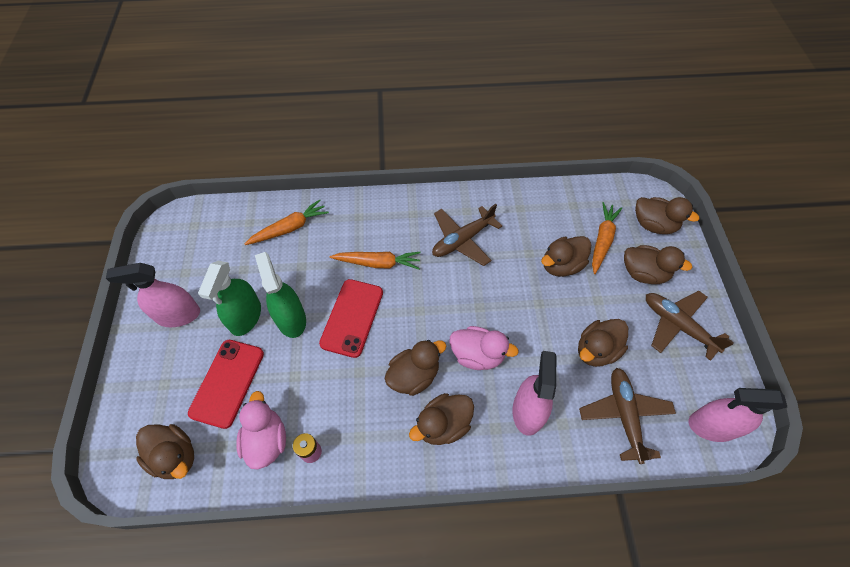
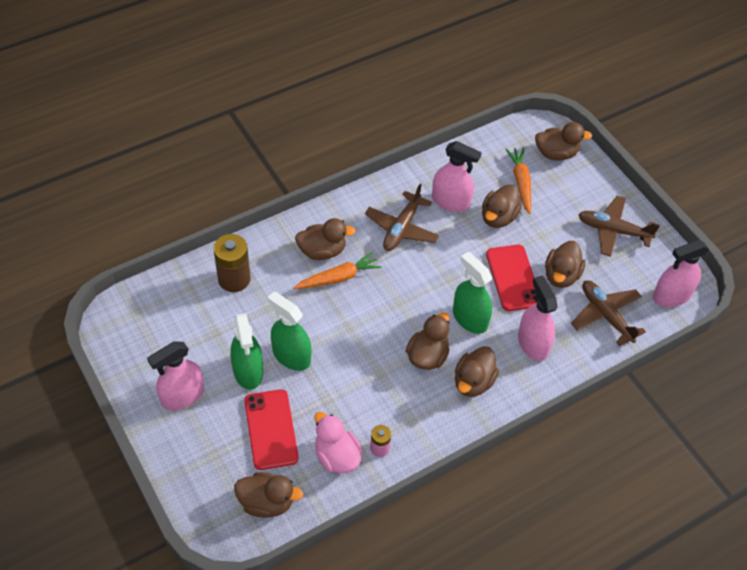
camera: 30 degrees left, 5 degrees down
(289, 228) = (234, 279): orange carrot -> brown battery
(352, 317) = (345, 332): red phone -> red phone (513, 278)
(477, 355) = (469, 318): pink duck -> green spray bottle
(523, 232) = (450, 201): none -> pink spray bottle
(643, 273) = (567, 198): brown duck -> brown duck (322, 251)

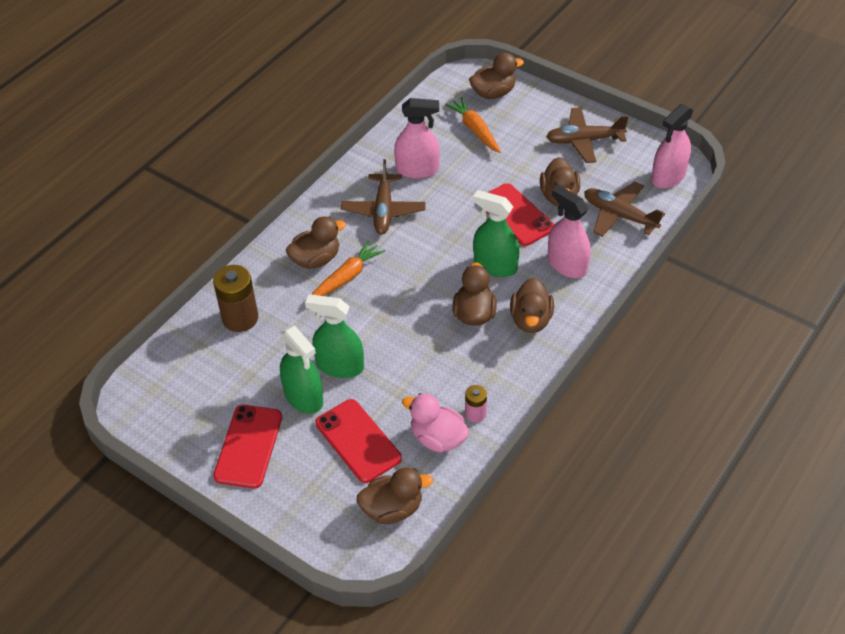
camera: 20 degrees left, 5 degrees down
(182, 395) = (248, 446): pink spray bottle -> red phone
(498, 217) = (471, 167): brown duck -> none

